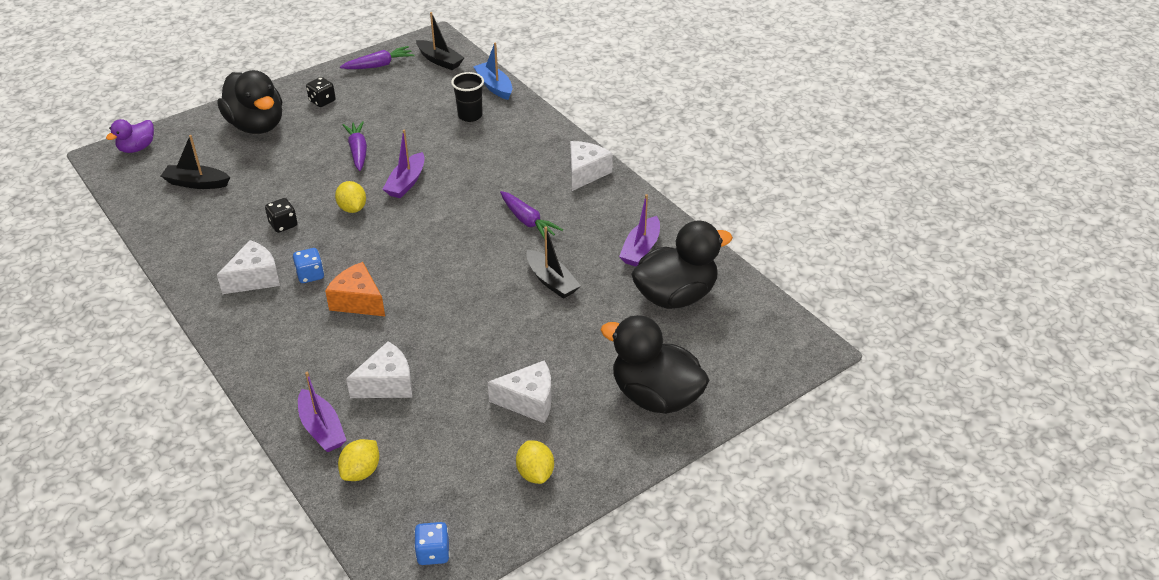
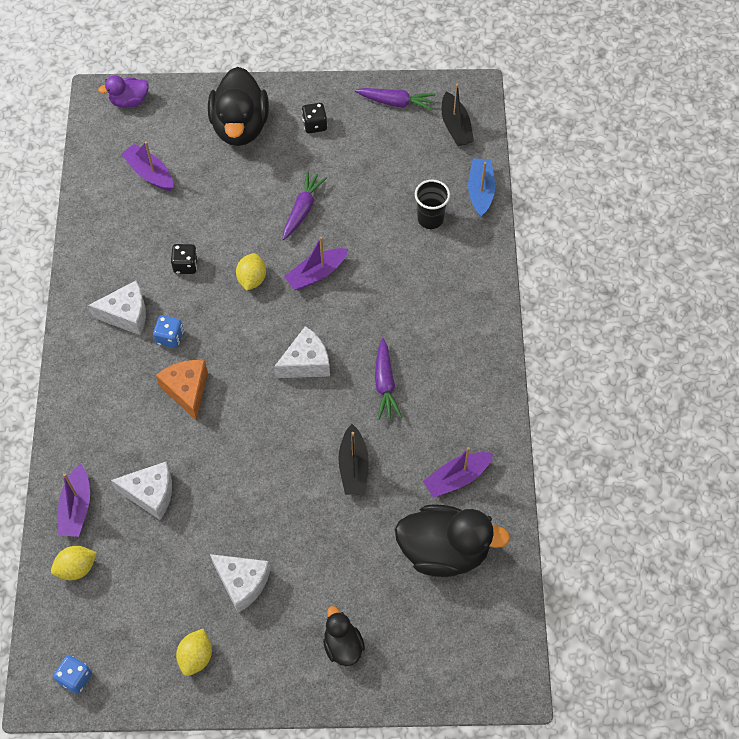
camera: 35 degrees right, 20 degrees up
(196, 183) = (149, 173): black boat -> purple boat
(585, 173) = (479, 355): white cheese -> white cheese (306, 362)
(655, 396) = (343, 645): black duck -> black duck, size x0.53

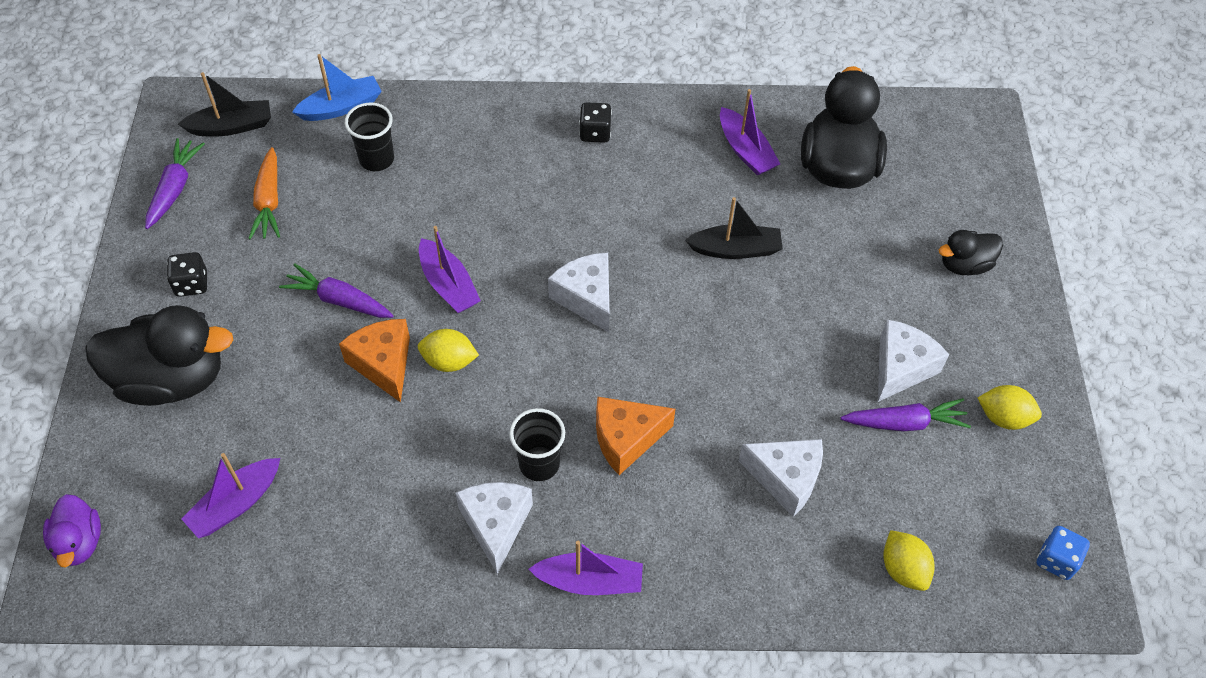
camera: 90 degrees left, 5 degrees down
(76, 507) = (813, 575): purple boat -> purple boat (590, 581)
(151, 494) = (786, 479): white cheese -> white cheese turned 105 degrees clockwise
(170, 337) = (539, 464): blue dice -> black cup
(186, 265) = (416, 447): black dice -> black dice (595, 133)
(250, 241) = (383, 364): none -> orange cheese
(385, 384) = (620, 214): purple carrot -> purple carrot (905, 423)
(387, 158) = (269, 201): none -> orange carrot
(480, 191) = (341, 107): blue boat -> blue boat turned 150 degrees clockwise

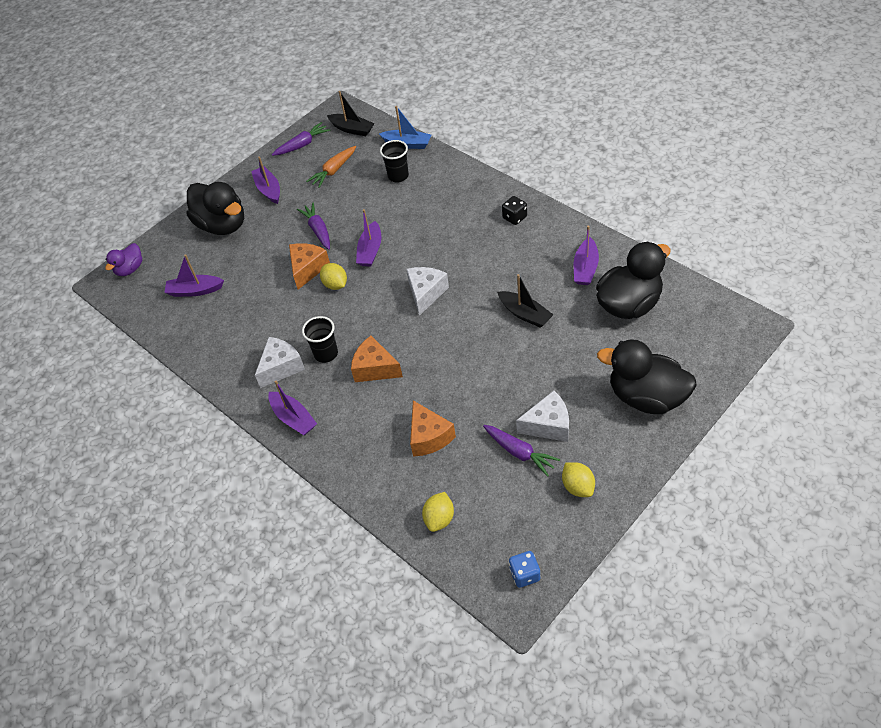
camera: 50 degrees right, 5 degrees down
(191, 284) = (268, 189): black dice -> purple boat
(786, 479) = (429, 437): white cheese -> orange cheese
(964, 265) = (646, 397): black duck -> black duck, size x1.90

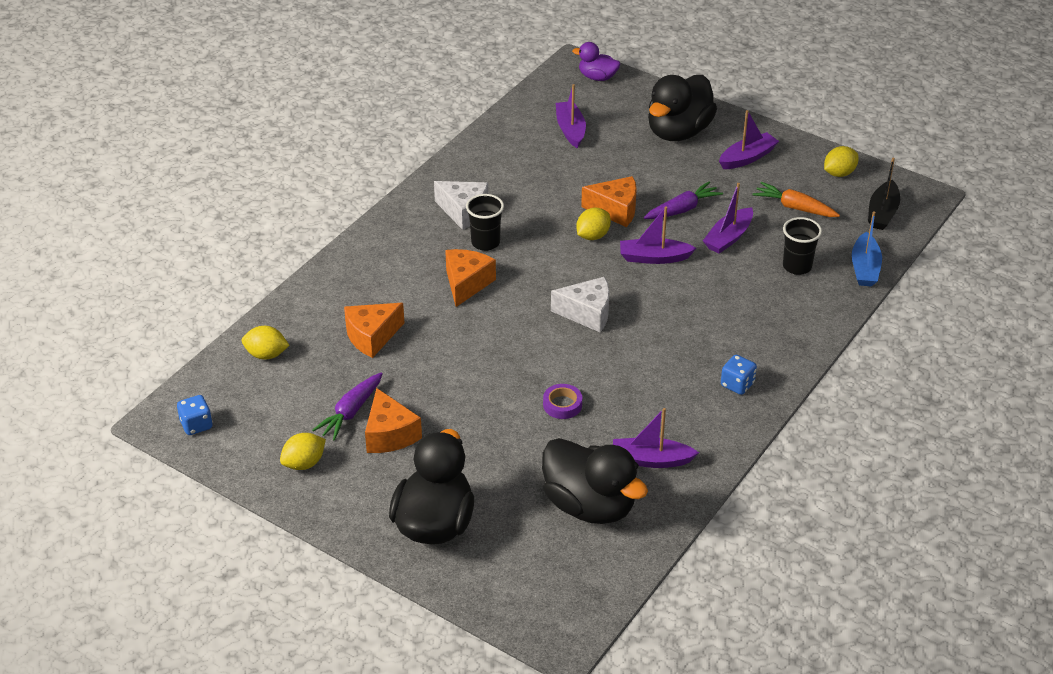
camera: 75 degrees right, 10 degrees down
(293, 418) = (394, 231): purple boat -> purple boat (728, 238)
(302, 145) = (839, 173): purple carrot -> yellow lemon
(514, 217) = (737, 384): black dice -> blue dice
(525, 314) = (562, 405): black boat -> purple tape
(548, 425) = (389, 434): white cheese -> orange cheese

